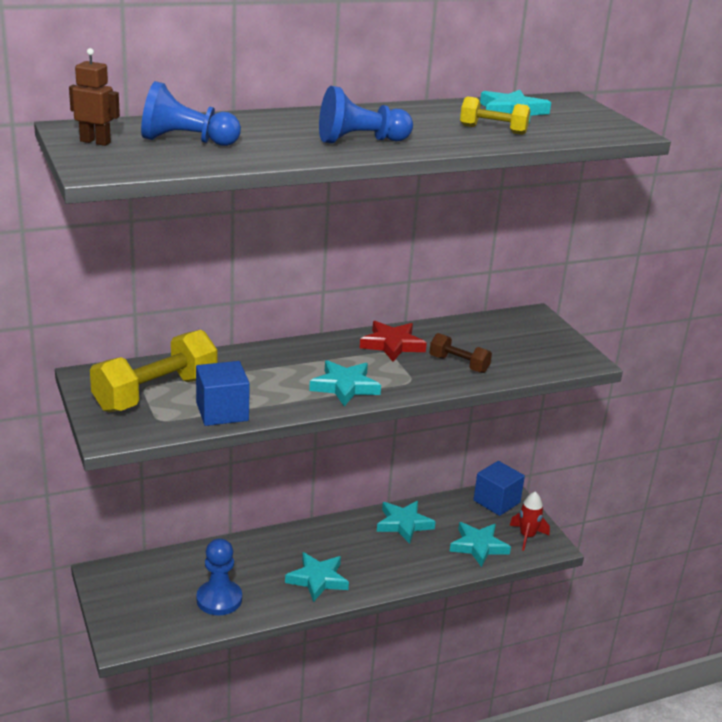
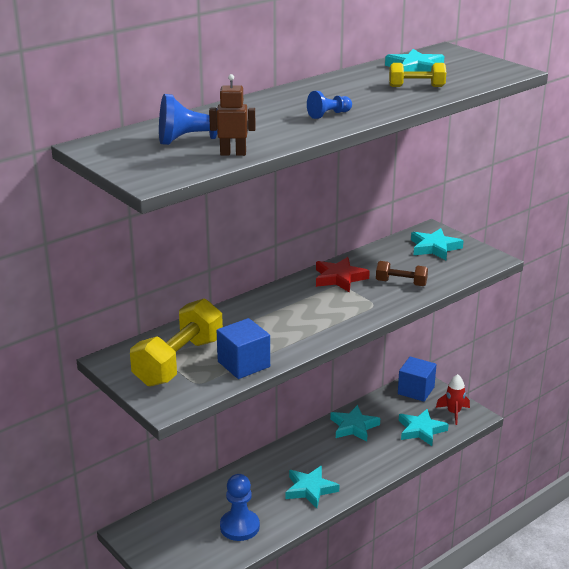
camera: 15 degrees left, 0 degrees up
(95, 142) = (123, 155): brown robot -> brown robot (233, 153)
(345, 386) = (326, 321): turquoise star -> turquoise star (434, 248)
(360, 141) = (329, 115): blue pawn -> blue pawn, size x0.59

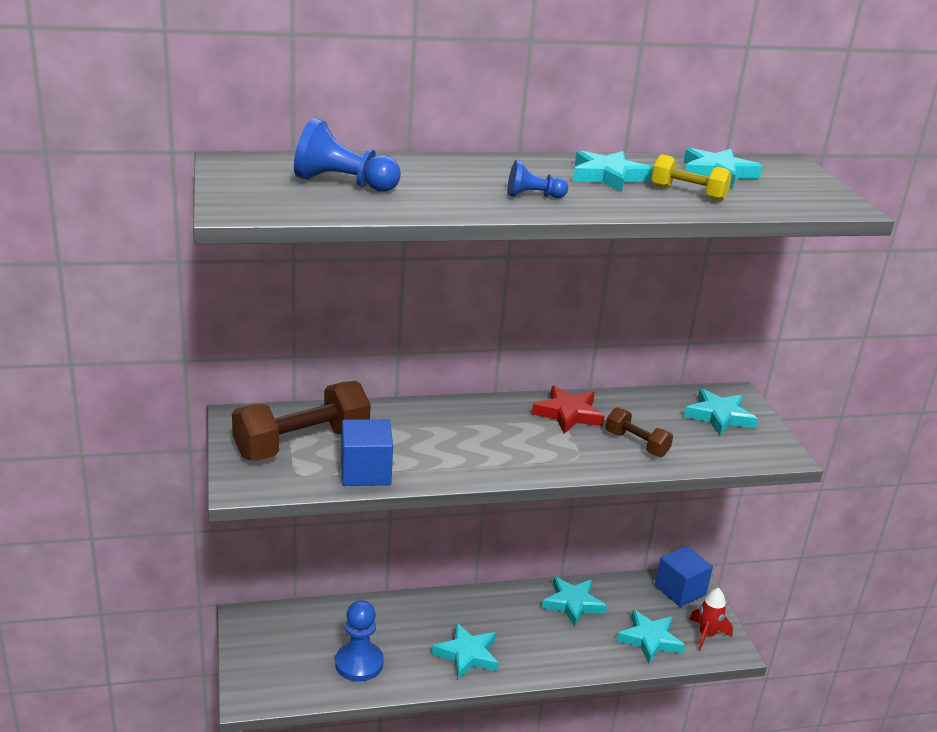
camera: 25 degrees right, 0 degrees up
(179, 362) = (302, 444): yellow dumbbell -> brown dumbbell
(233, 153) = (361, 207): brown robot -> none
(355, 88) = (608, 176): none -> turquoise star

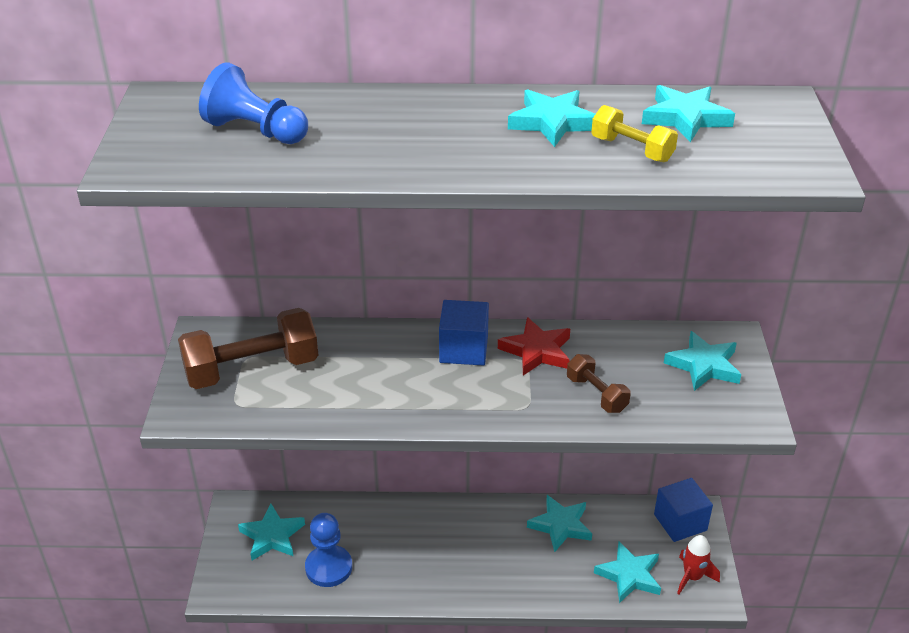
camera: 15 degrees right, 10 degrees up
(365, 472) = (302, 407): blue cube -> blue cube (463, 349)
(467, 655) = (436, 571): turquoise star -> turquoise star (272, 536)
(533, 196) = (450, 152): blue pawn -> none

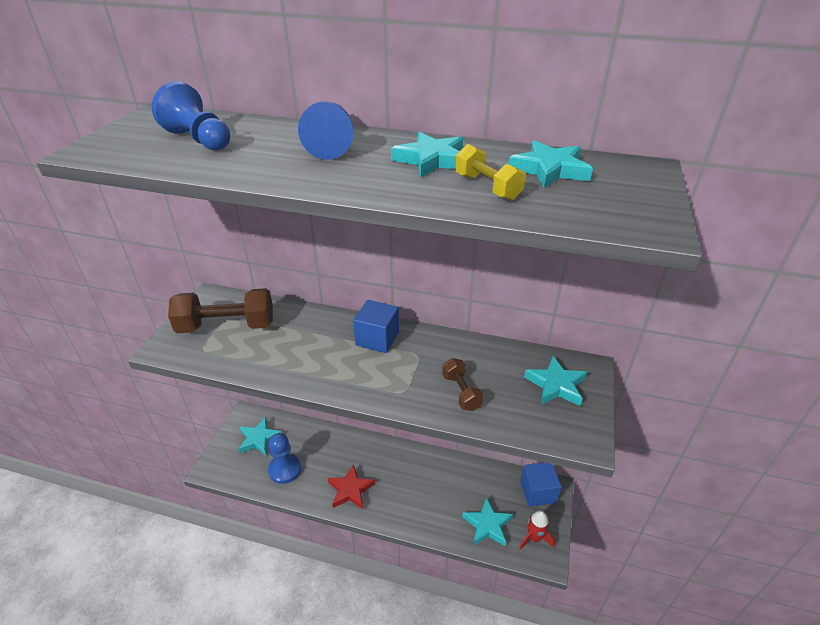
camera: 15 degrees right, 0 degrees up
(423, 117) = (331, 145): none -> blue pawn
(537, 351) = (430, 349): red star -> red star (350, 490)
(560, 525) = (450, 475): turquoise star -> none

